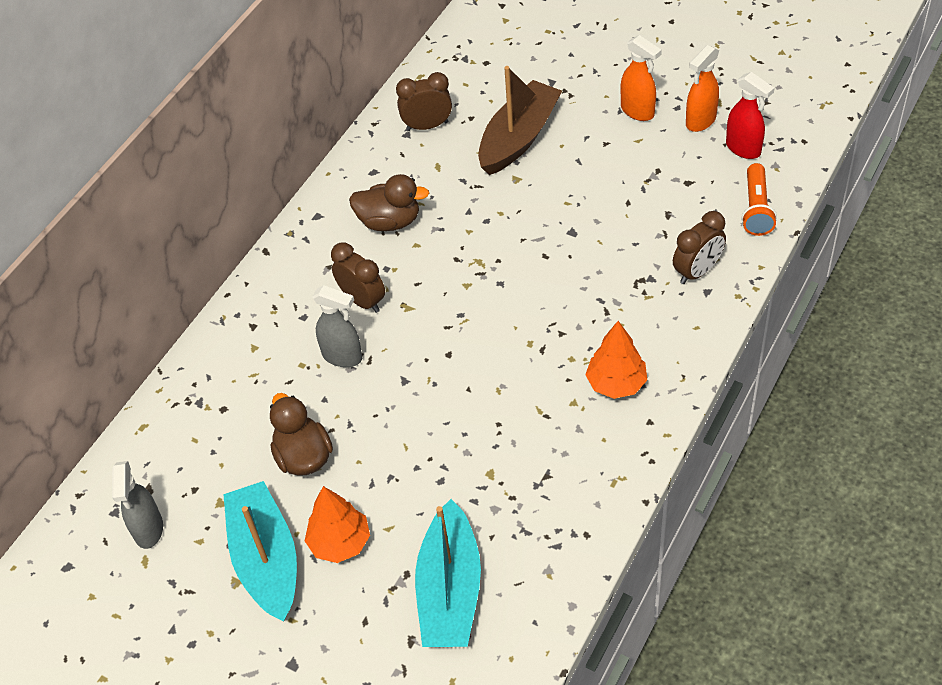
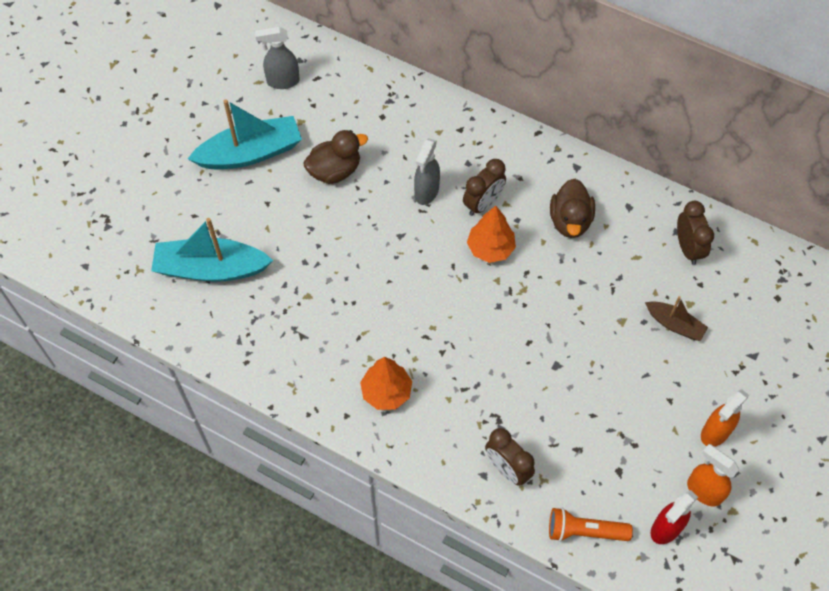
camera: 85 degrees right, 10 degrees up
(340, 543) = (258, 197): orange tree -> orange tree (490, 248)
(519, 138) = (674, 324): brown boat -> brown boat, size x0.54

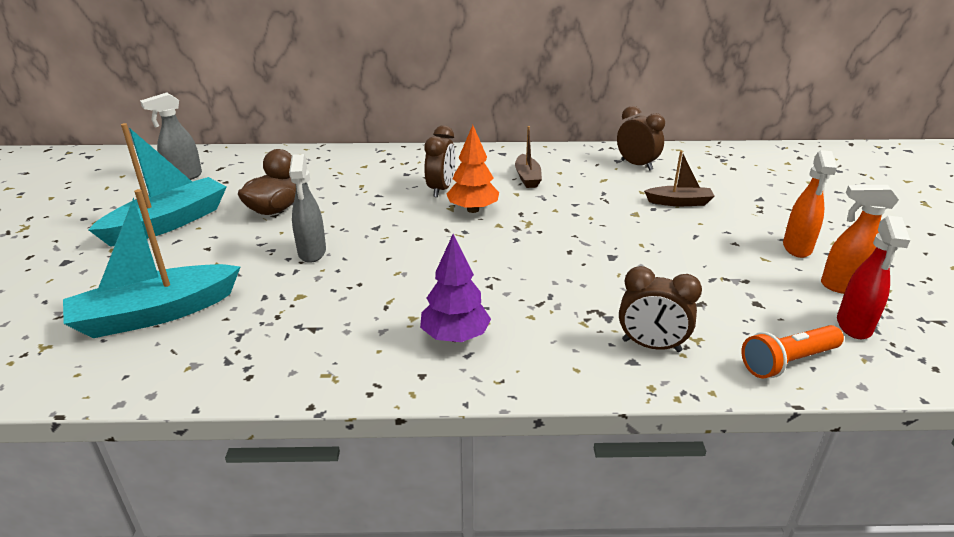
camera: 30 degrees left, 30 degrees down
(386, 392) = (455, 337): orange tree -> purple tree
(426, 192) = (380, 197): grey spray bottle -> grey spray bottle (312, 253)
(570, 221) = (527, 177): brown duck -> brown boat

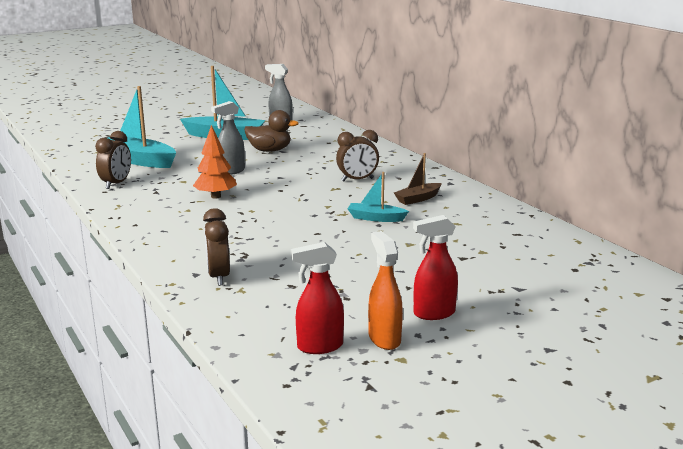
camera: 60 degrees right, 10 degrees down
(455, 337) = (178, 223): purple tree -> none
(473, 210) = (339, 194): orange tree -> orange tree (215, 196)
(557, 210) = (375, 218): none -> turquoise boat
(636, 165) = (509, 230): brown clock -> brown clock (116, 184)
(679, 202) = (456, 256): brown boat -> none
(788, 362) = (240, 324): orange flashlight -> none
(797, 248) = (433, 313): orange spray bottle -> red spray bottle

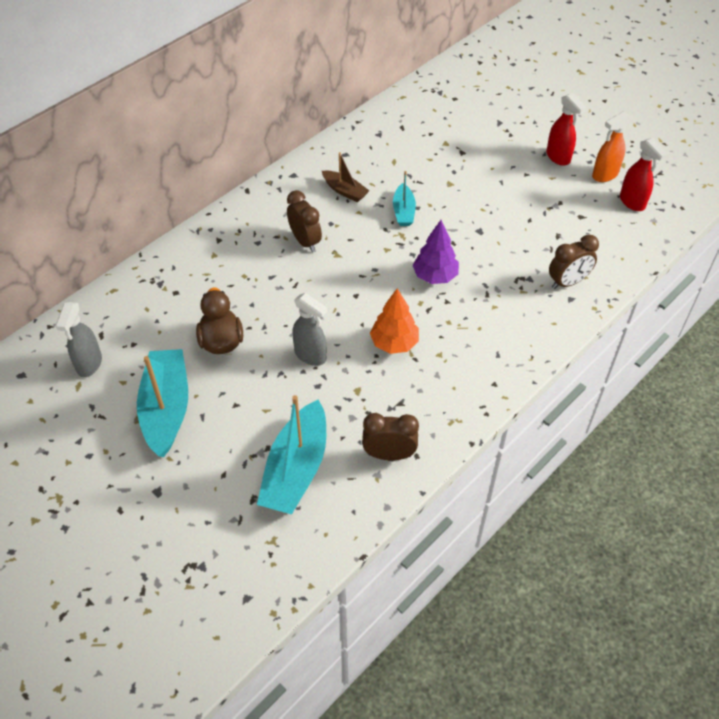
camera: 105 degrees left, 30 degrees up
(278, 219) = (435, 276): none -> purple tree

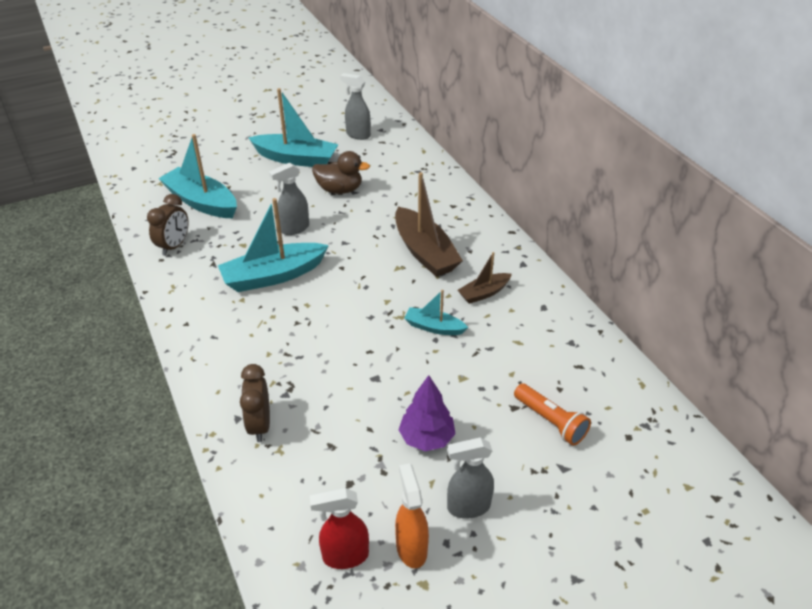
camera: 110 degrees right, 10 degrees down
(305, 241) = (425, 252): brown clock -> brown boat
(394, 343) = (273, 276): orange tree -> turquoise boat
(435, 276) = (332, 324): purple tree -> purple tree (426, 438)
(464, 133) = (550, 421): none -> orange flashlight
(558, 157) = (468, 507): red spray bottle -> grey spray bottle

